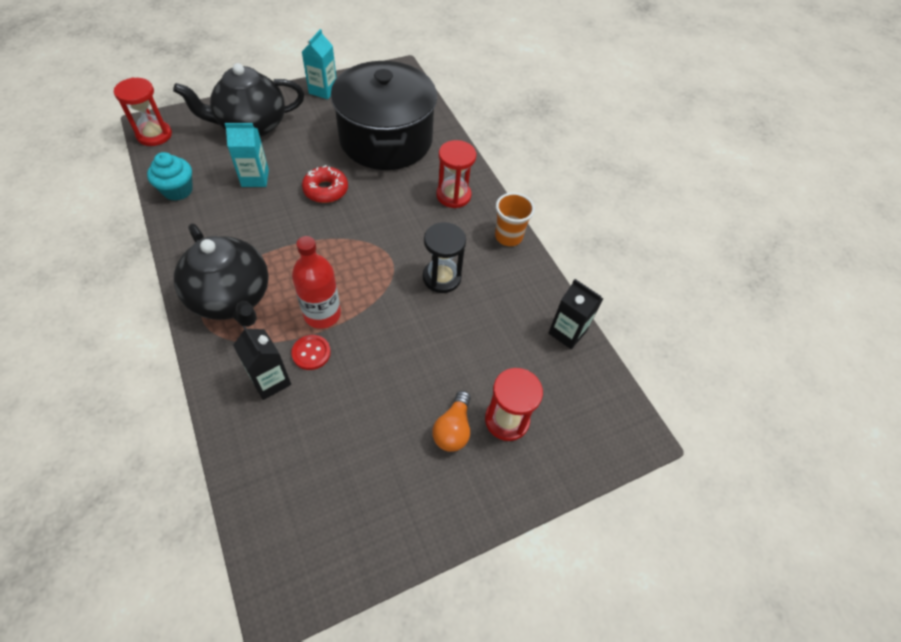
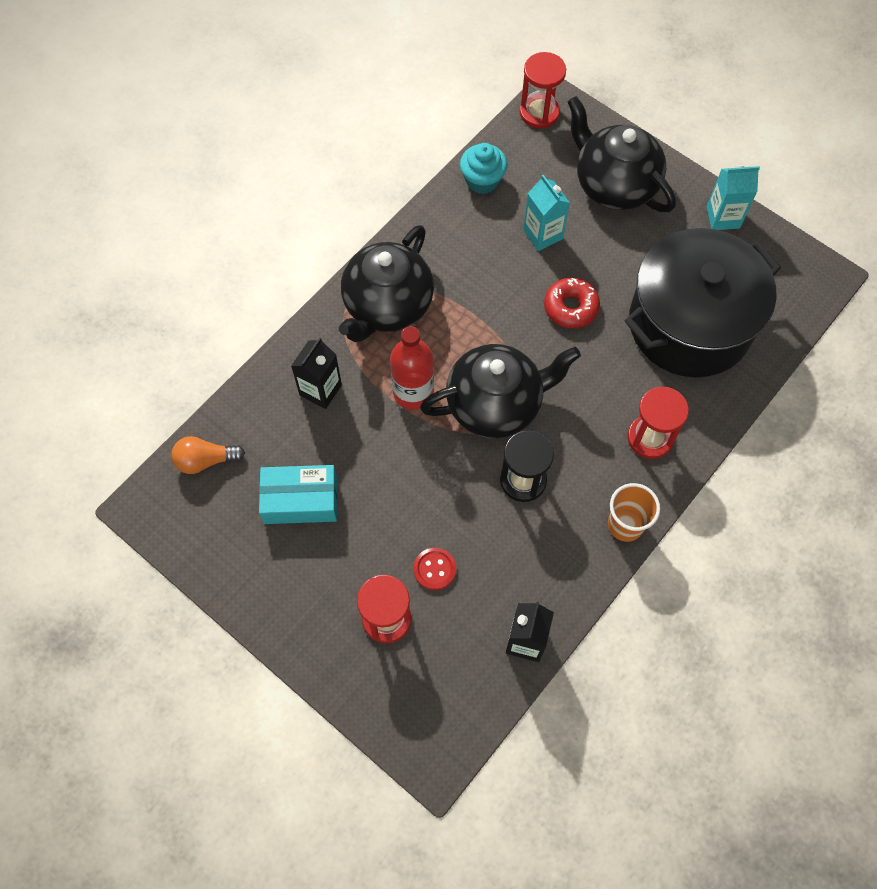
camera: 70 degrees right, 10 degrees up
(311, 353) = (366, 407): red button -> red button (434, 569)
(364, 442) = (300, 500): none -> turquoise box
(370, 266) = (496, 404): none -> black teapot
(453, 429) = (352, 572): orange light bulb -> orange light bulb (205, 460)

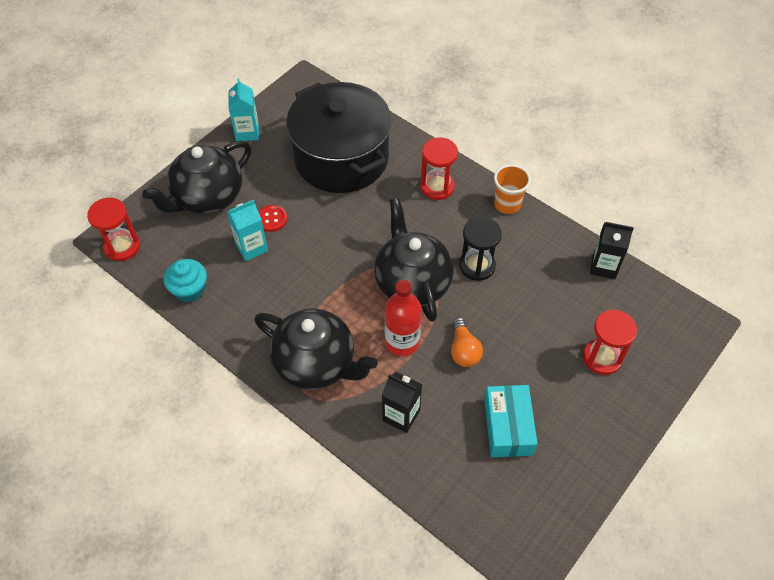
camera: 90 degrees left, 10 degrees down
(205, 460) = (476, 512): orange light bulb -> orange light bulb (463, 350)
(434, 569) = (557, 325): red button -> red button (271, 219)
(570, 307) = (323, 230): red donut -> none

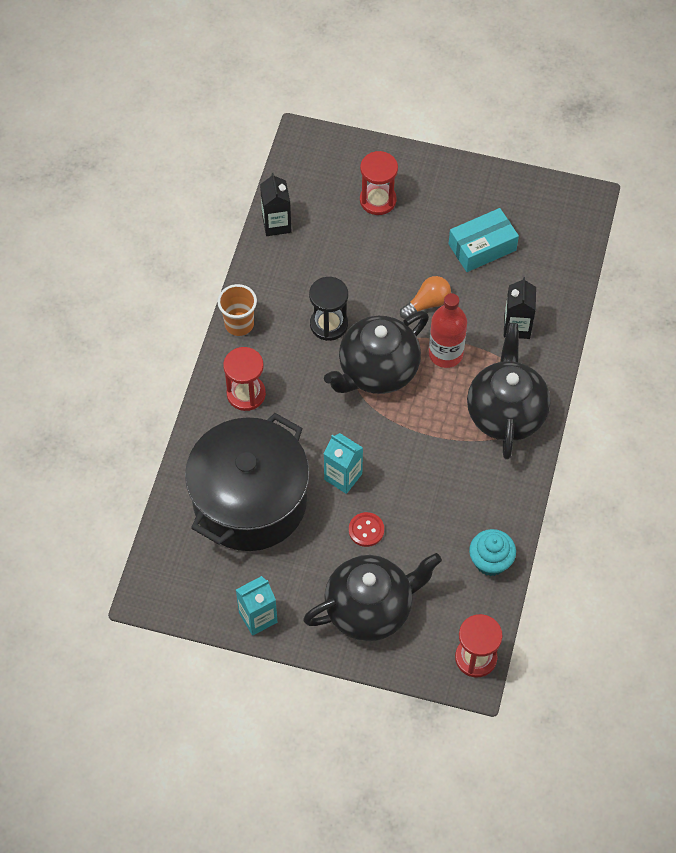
camera: 115 degrees left, 5 degrees up
(207, 198) = (370, 608): black teapot -> black teapot turned 45 degrees counterclockwise
(251, 247) = (411, 531): turquoise carton -> turquoise carton (343, 476)

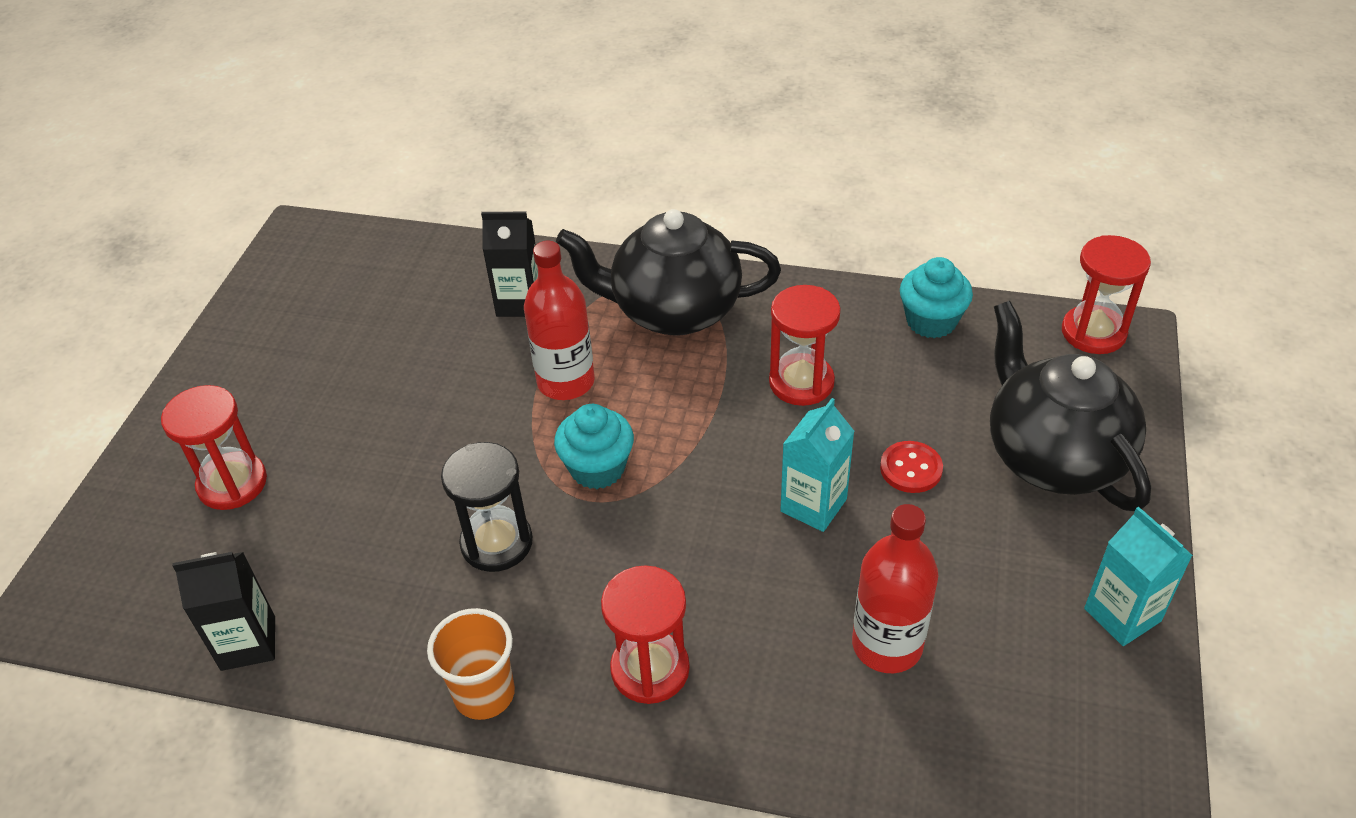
camera: 90 degrees left, 15 degrees down
(250, 501) = (887, 645): black pot -> red bottle
(377, 371) = (597, 468): black teapot -> turquoise cupcake
(427, 303) = (465, 408): orange light bulb -> none
(439, 480) = (801, 382): none -> red hourglass
(482, 247) = (363, 345): turquoise box -> none

